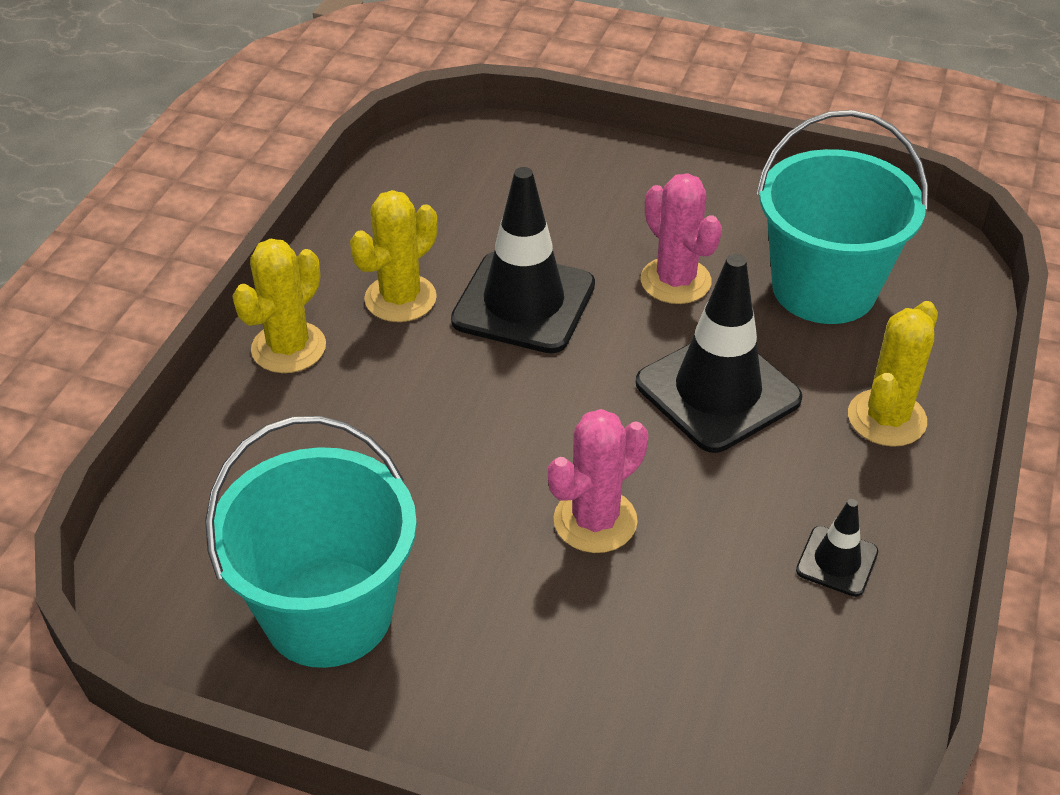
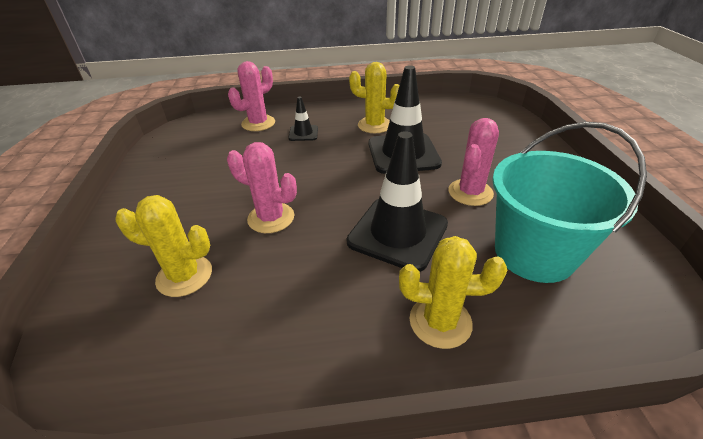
camera: 65 degrees right, 5 degrees down
(242, 460) = (258, 123): none -> pink cactus
(288, 348) = (324, 113): yellow cactus -> yellow cactus (184, 276)
(328, 613) = (185, 165): turquoise bucket -> none
(837, 561) = (287, 330): black traffic cone -> black traffic cone (303, 133)

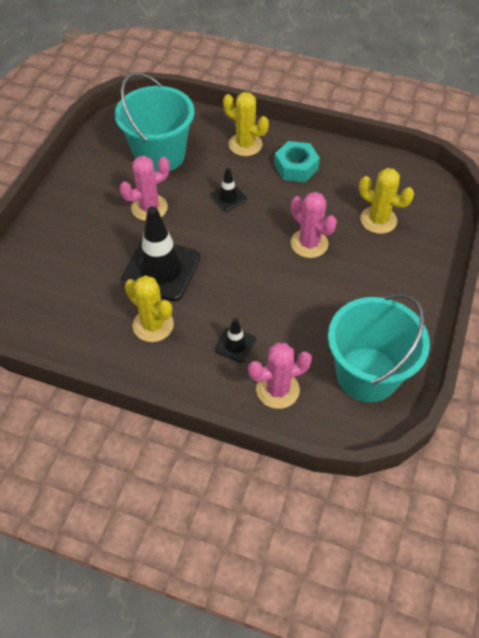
camera: 155 degrees left, 15 degrees up
(188, 147) = (367, 374): none -> turquoise bucket
(335, 313) = (296, 167): none -> turquoise nut
(397, 233) = (228, 197): black traffic cone -> black traffic cone, size x0.48

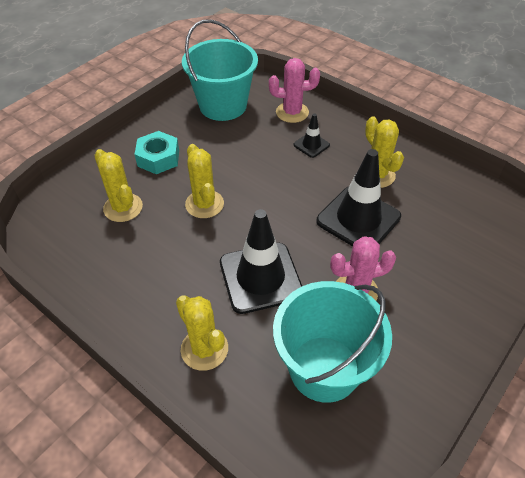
camera: 160 degrees left, 5 degrees down
(228, 197) = (260, 277): black traffic cone -> black traffic cone, size x2.08
(296, 167) = (162, 294): turquoise nut -> turquoise nut (158, 158)
(309, 243) = (204, 204): pink cactus -> yellow cactus

